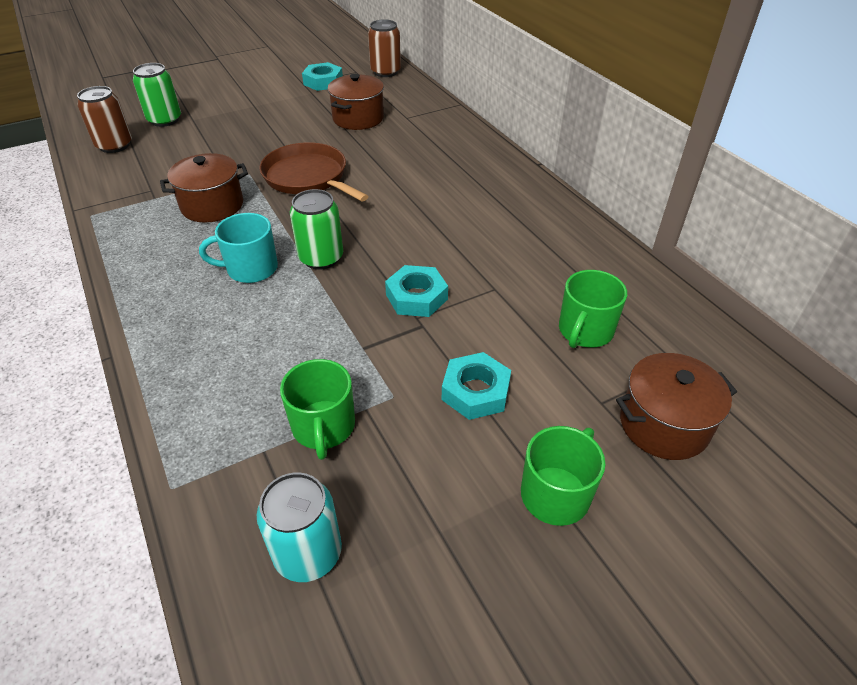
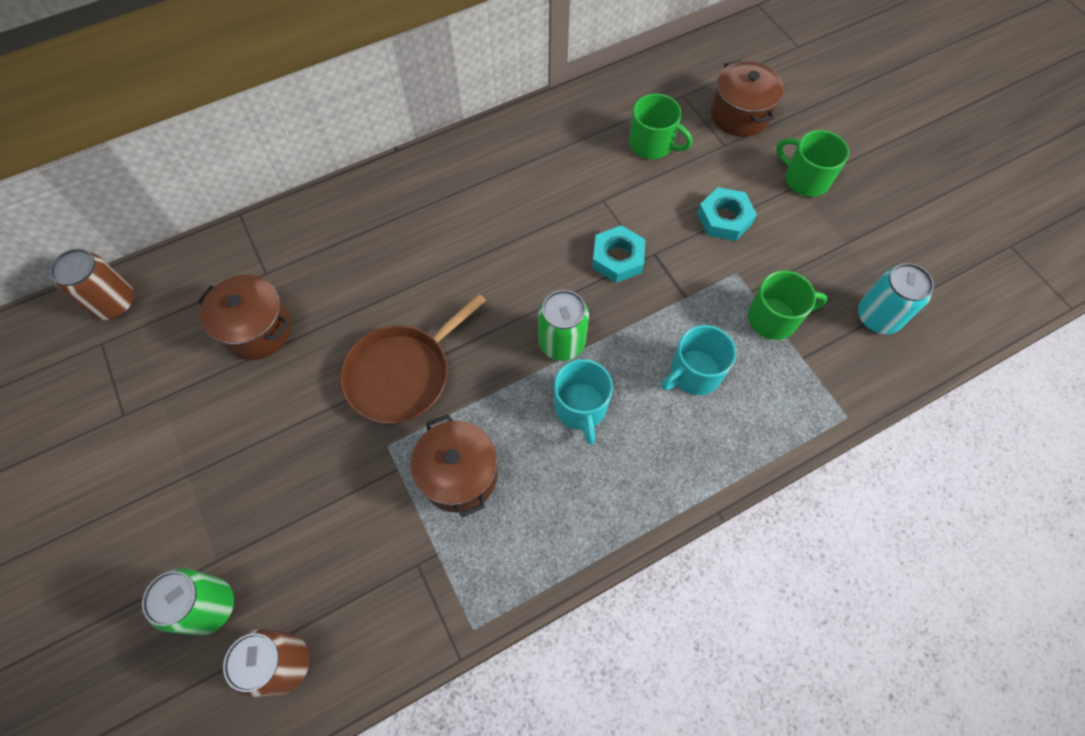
camera: 90 degrees left, 20 degrees up
(266, 348) = (694, 373): none -> turquoise mug
(323, 82) = (126, 386): turquoise nut -> none

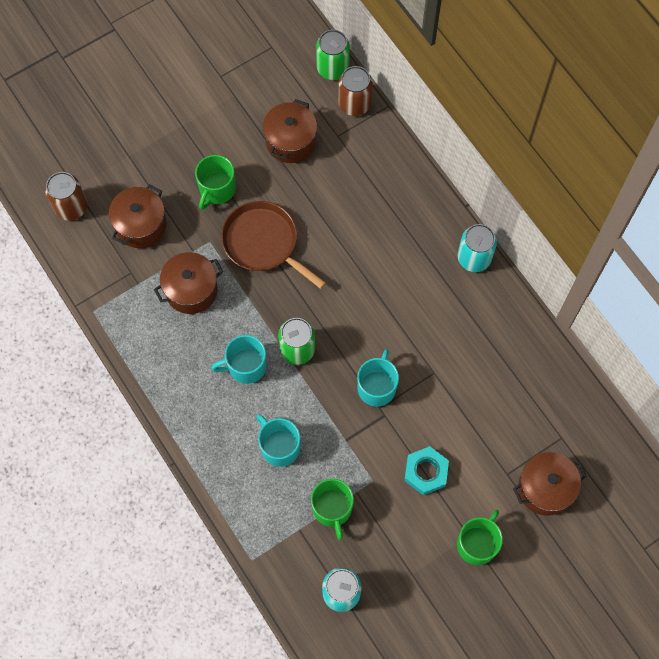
camera: 85 degrees right, 5 degrees up
(114, 303) = (303, 45): brown can -> brown can (354, 104)
(209, 606) = (102, 159): green can -> green can (332, 68)
(341, 546) = (141, 225): none -> brown pot
(464, 148) = (474, 258): none -> turquoise can
(617, 258) = (377, 386): turquoise nut -> turquoise mug
(652, 144) = (499, 411): green mug -> green mug (217, 189)

